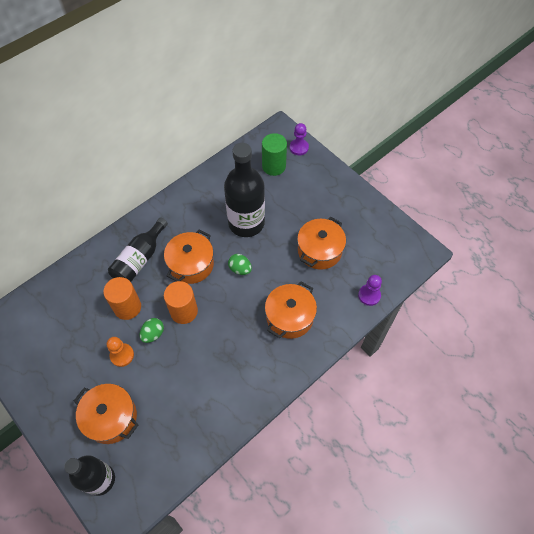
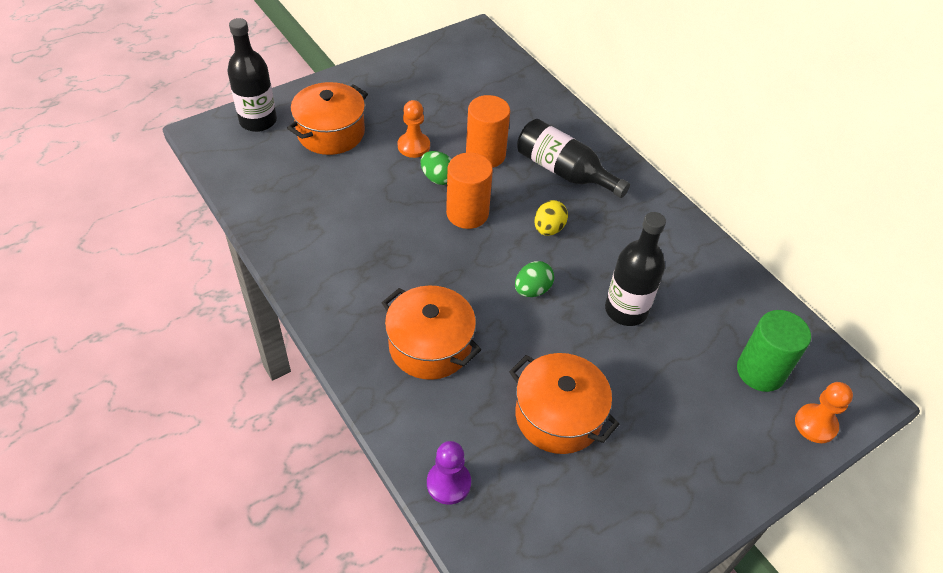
camera: 95 degrees right, 10 degrees down
(191, 264) = (548, 229): orange pot -> yellow egg
(246, 223) = (626, 310): black bottle -> black bottle, size x0.66
(299, 147) = (815, 424): purple pawn -> orange pawn

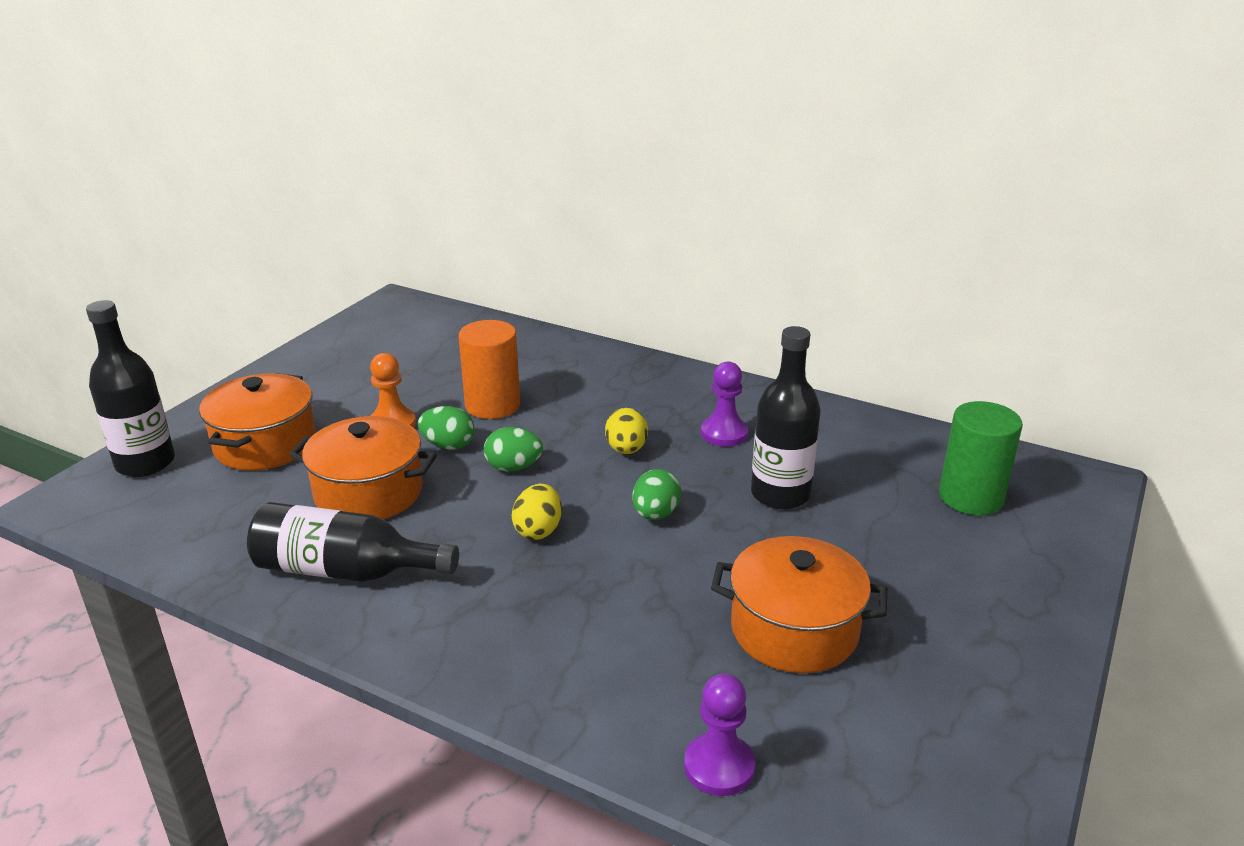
camera: 25 degrees left, 20 degrees down
(430, 346) = (571, 620): orange pot -> orange pot (369, 492)
(452, 270) = (538, 530): none -> yellow egg
(467, 213) = (513, 467): orange cylinder -> green egg
(564, 171) = (600, 392): black bottle -> black bottle (345, 570)
(624, 242) = (724, 433): none -> purple pawn
(815, 424) = (1068, 523): orange pawn -> none

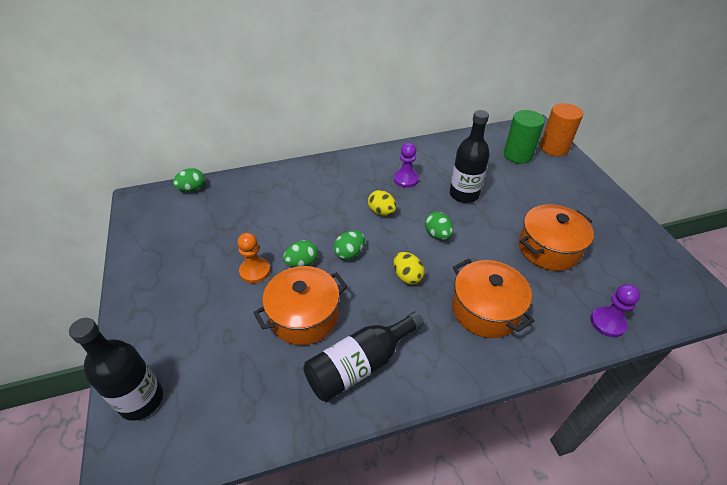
camera: 45 degrees left, 15 degrees up
(265, 444) = (201, 332): orange pot -> orange pot (485, 310)
(458, 317) = (192, 189): none -> green egg
(492, 405) = (289, 228): orange cylinder -> orange cylinder (554, 148)

